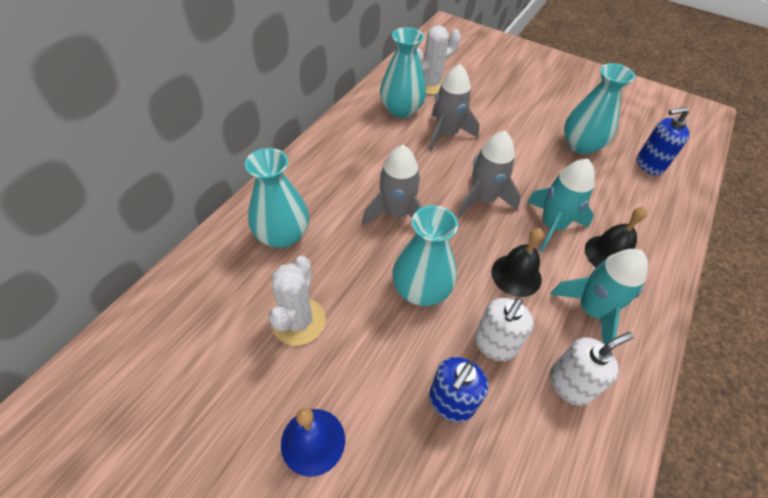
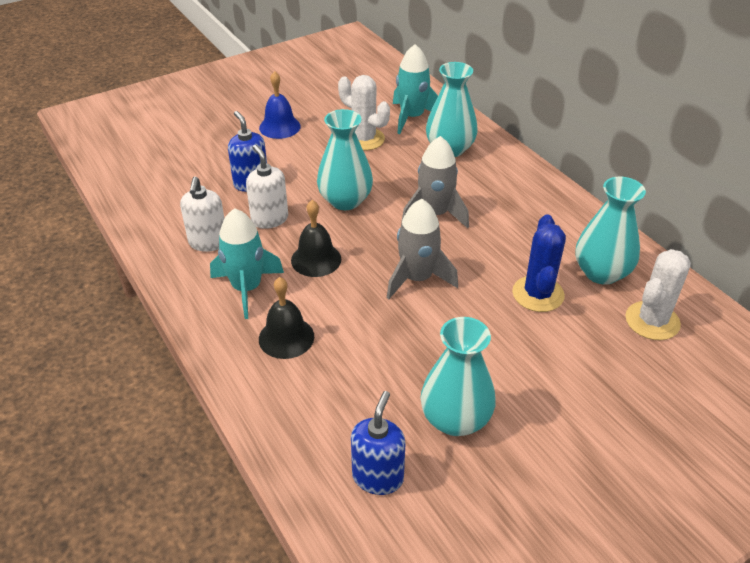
camera: 120 degrees right, 10 degrees down
(431, 84) = (652, 321): white cactus -> white cactus turned 45 degrees clockwise
(446, 134) = (538, 294): grey rocket -> blue cactus
(552, 225) = (350, 314): turquoise rocket -> turquoise rocket (412, 117)

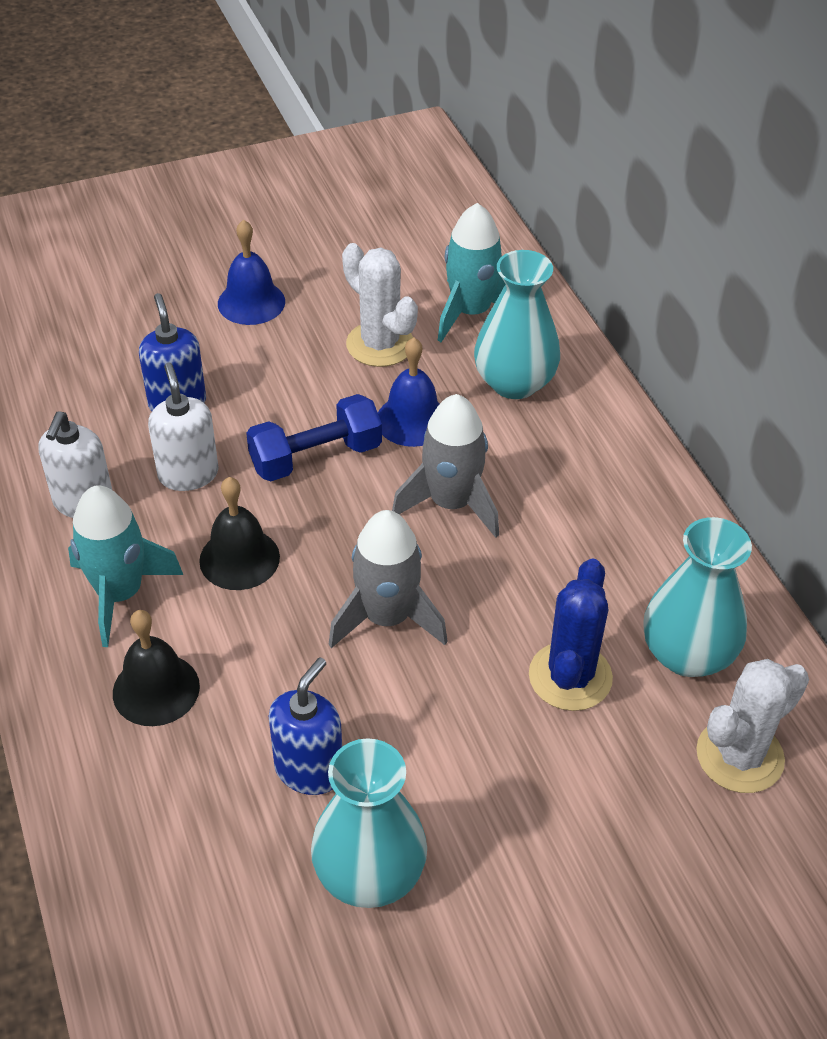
camera: 10 degrees right, 5 degrees up
(345, 200) = (316, 457): turquoise vase -> blue dumbbell
(378, 477) = (224, 948): blue soap dispenser -> blue soap dispenser (309, 769)
(396, 175) = (412, 420): none -> blue bell

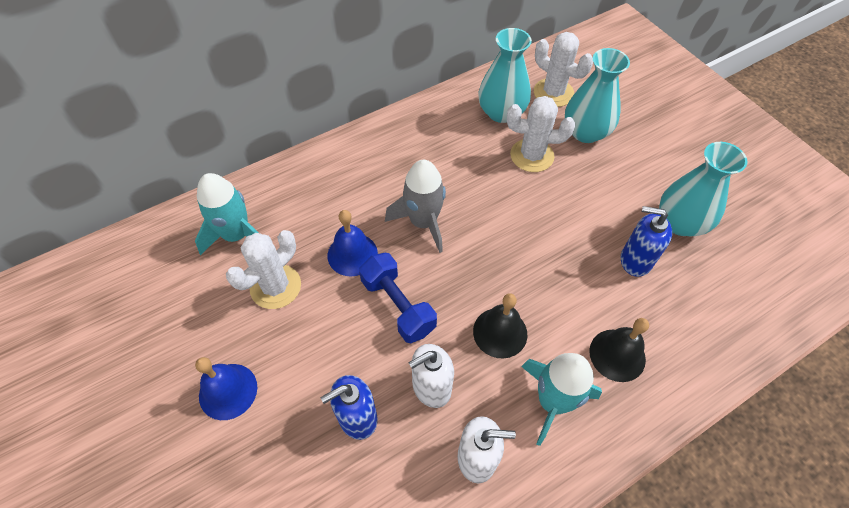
camera: 100 degrees left, 10 degrees up
(386, 618) = (521, 241): grey rocket -> none
(514, 383) = (309, 202): turquoise vase -> turquoise vase (585, 132)
(570, 677) = (532, 156): blue cactus -> white cactus

